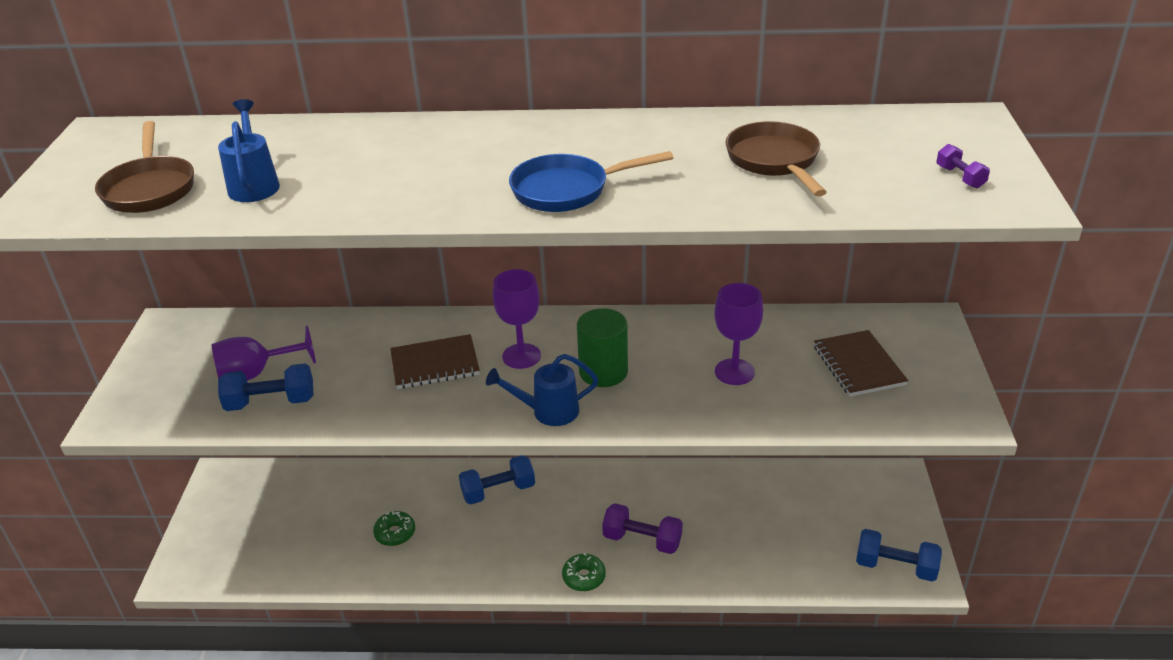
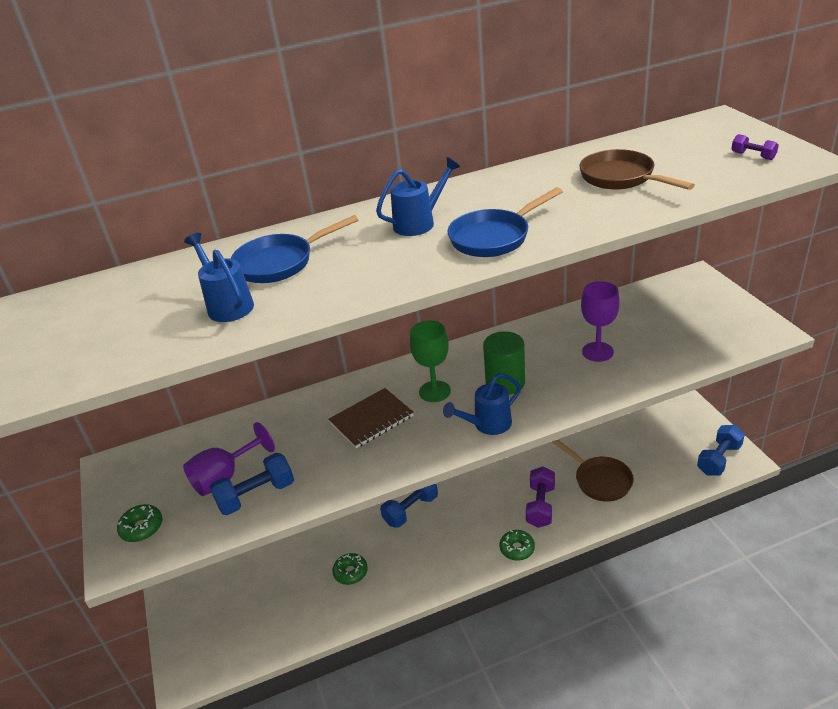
camera: 20 degrees left, 0 degrees up
(150, 188) = (132, 335): brown pan -> brown pan (600, 480)
(151, 396) = (142, 528): none -> green donut
(339, 155) = (280, 263): none -> blue pan
(510, 151) = (419, 223): none -> blue watering can
(521, 356) = (434, 391): purple goblet -> green goblet
(642, 540) = (540, 505): purple dumbbell -> purple dumbbell turned 75 degrees counterclockwise
(858, 365) = (675, 320): brown notebook -> none
(895, 566) = (719, 459): blue dumbbell -> blue dumbbell turned 45 degrees counterclockwise

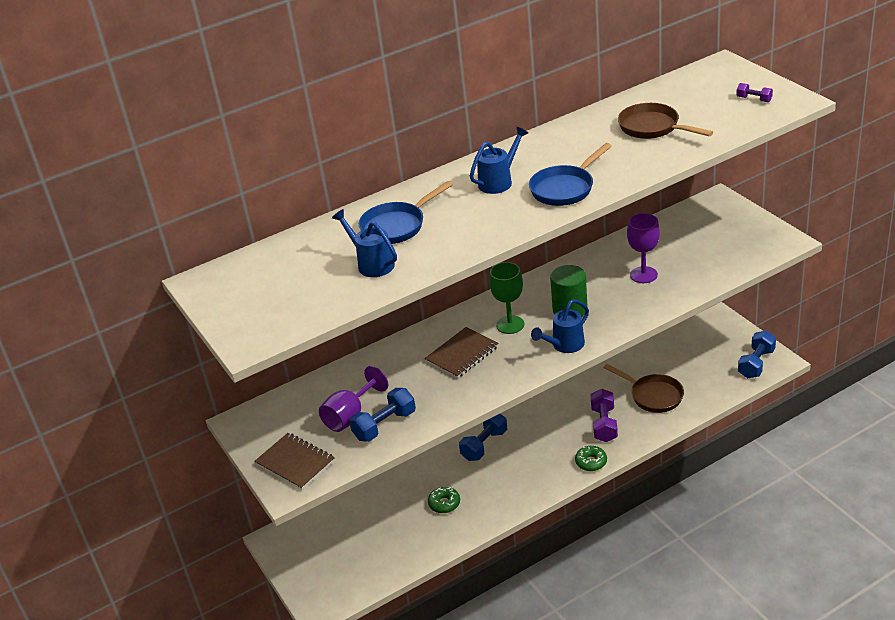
camera: 10 degrees left, 0 degrees up
(142, 528) = (295, 463): green donut -> brown notebook

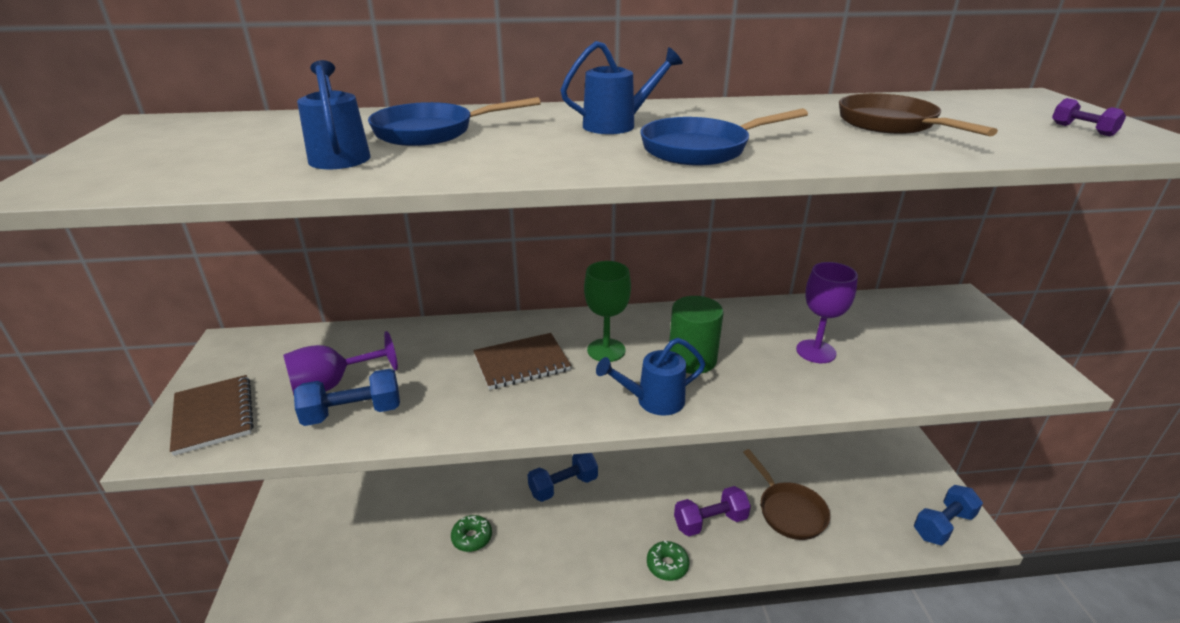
camera: 20 degrees right, 5 degrees down
(604, 424) = (710, 521): purple dumbbell -> purple dumbbell turned 45 degrees clockwise

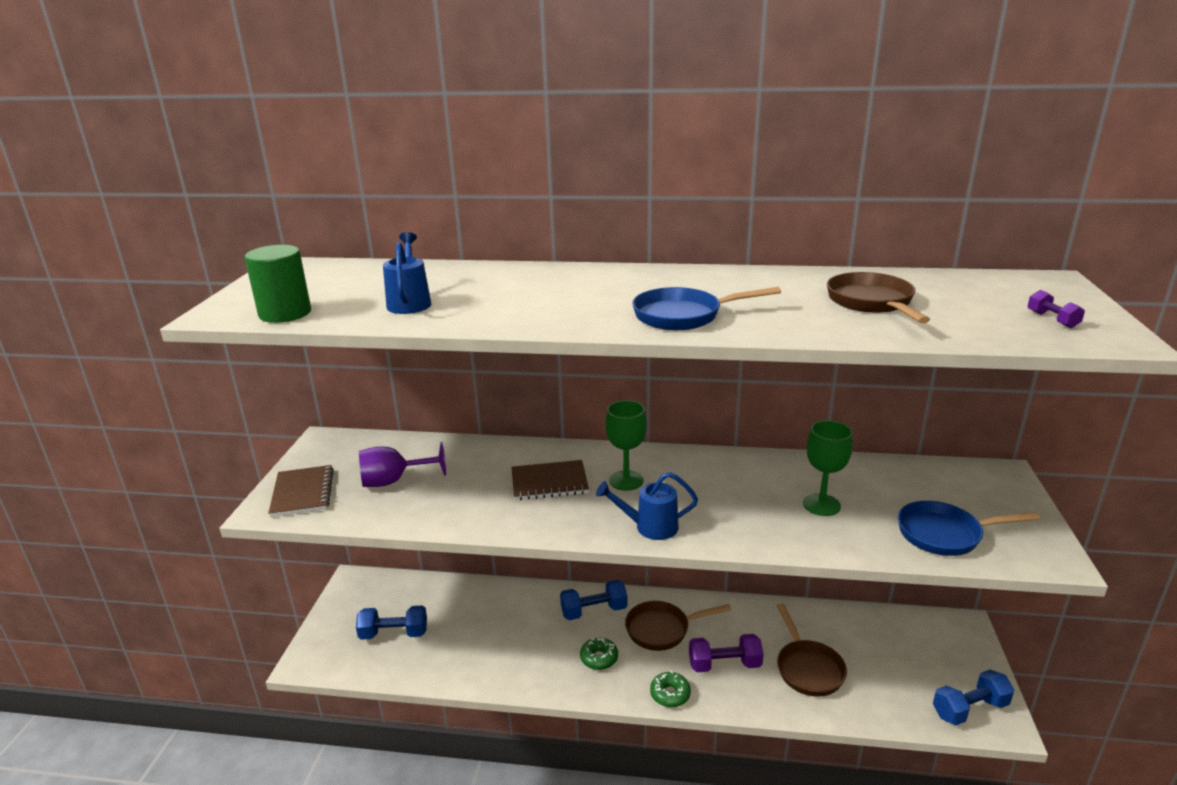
camera: 15 degrees right, 5 degrees down
(353, 413) = (404, 504): blue dumbbell -> blue dumbbell (394, 633)
(432, 132) = (484, 286): blue pan -> blue pan (945, 534)
(472, 537) = (500, 641): green donut -> green donut (599, 658)
(617, 125) = (631, 288): blue watering can -> none
(638, 494) = (662, 629): none -> brown pan
(692, 359) = (700, 497): green cylinder -> green cylinder (285, 313)
(816, 351) = (821, 505): purple goblet -> green goblet

